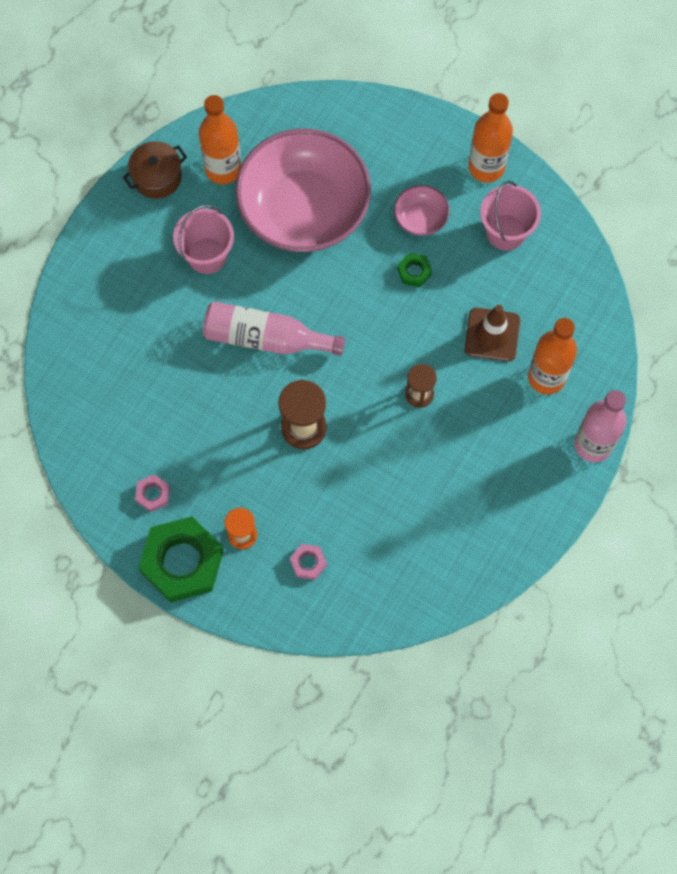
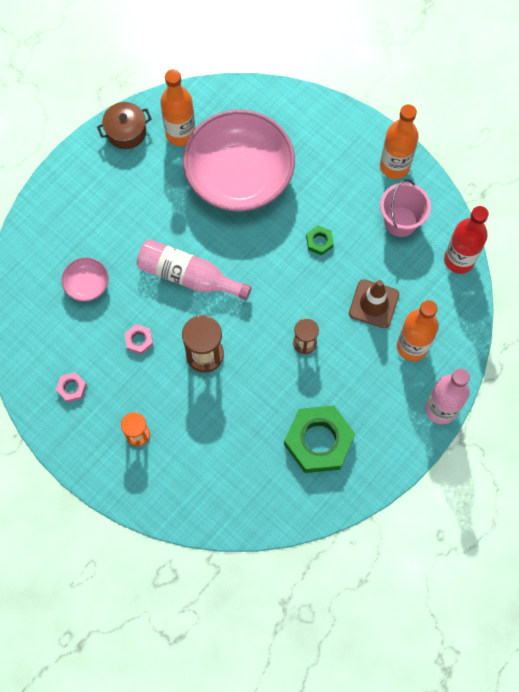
camera: 10 degrees right, 0 degrees up
(182, 562) = (84, 448): green nut -> green nut (318, 441)
(207, 255) = (154, 201): pink bucket -> none
(308, 563) = (187, 466): pink nut -> pink nut (139, 340)
(420, 218) = (333, 199): pink bowl -> pink bowl (87, 284)
(583, 266) = (459, 260): none -> red bottle

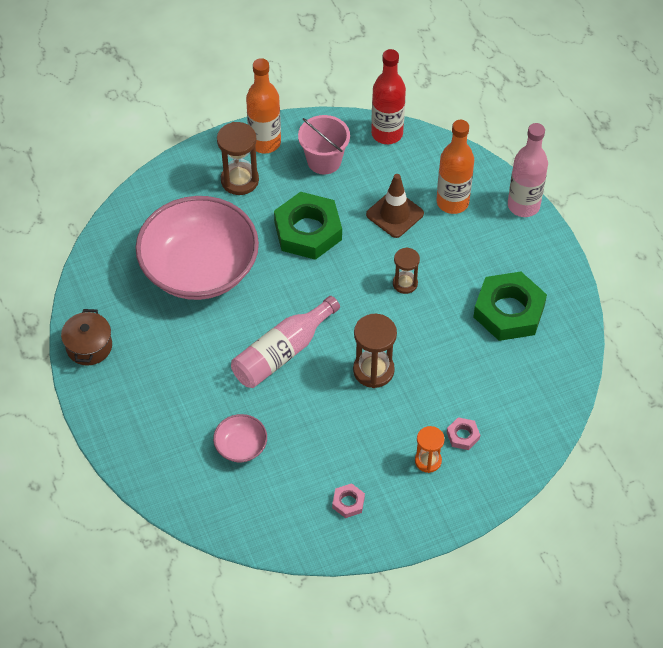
camera: 65 degrees left, 15 degrees down
(139, 340) = (328, 422): pink nut -> pink nut (463, 436)
(180, 133) = (122, 300): orange bottle -> none
(319, 241) = (308, 231): green nut -> green nut, size x2.29
(344, 165) = (239, 180): none -> brown hourglass

